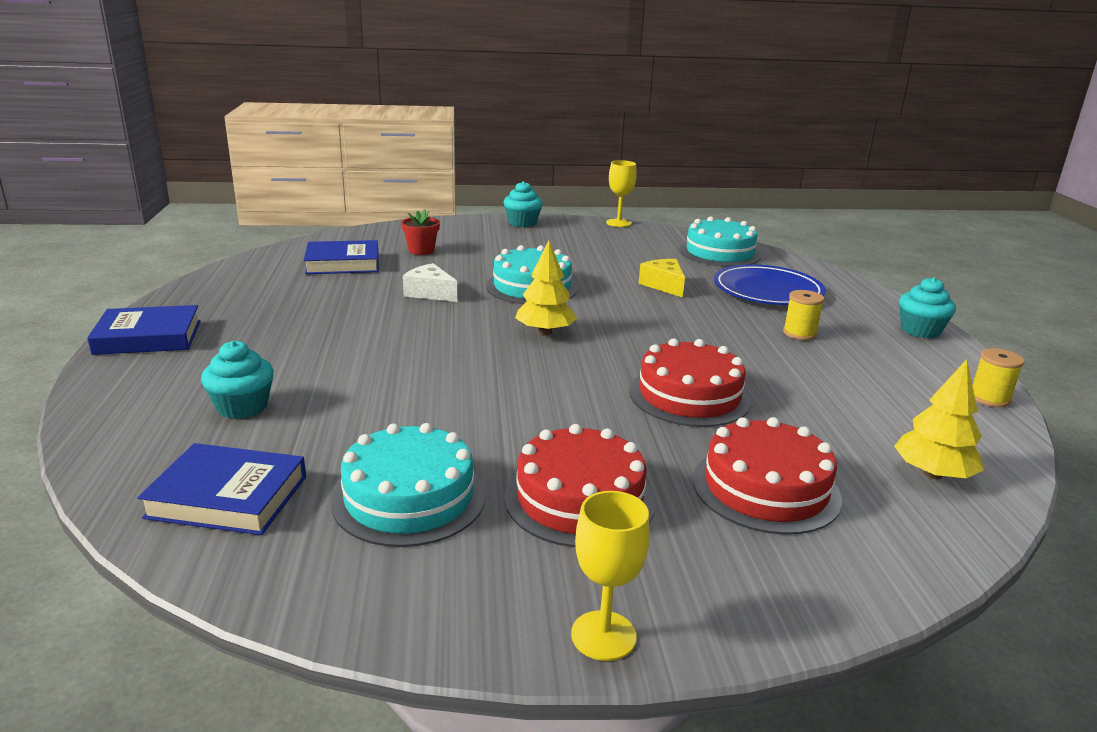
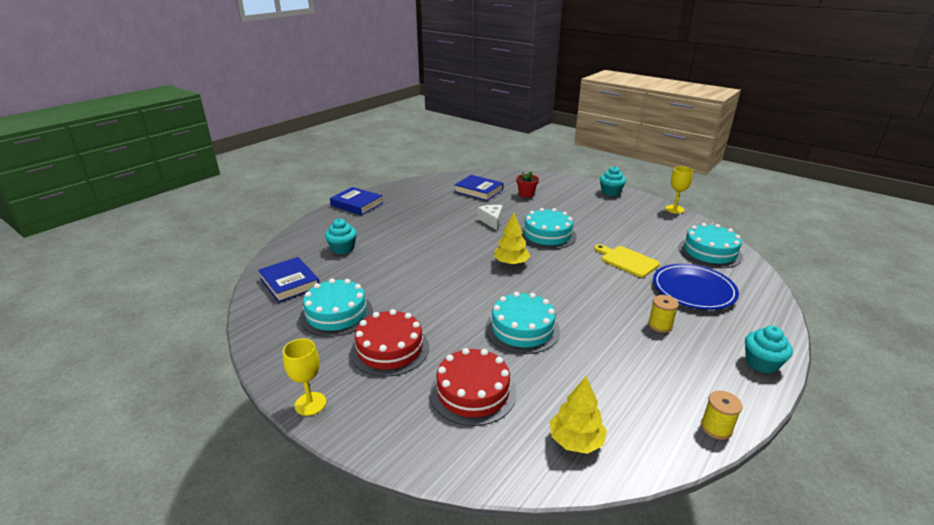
camera: 45 degrees right, 5 degrees up
(664, 285) = (627, 261): yellow cheese -> yellow cutting board
(689, 396) = (522, 329): red cake -> turquoise cake

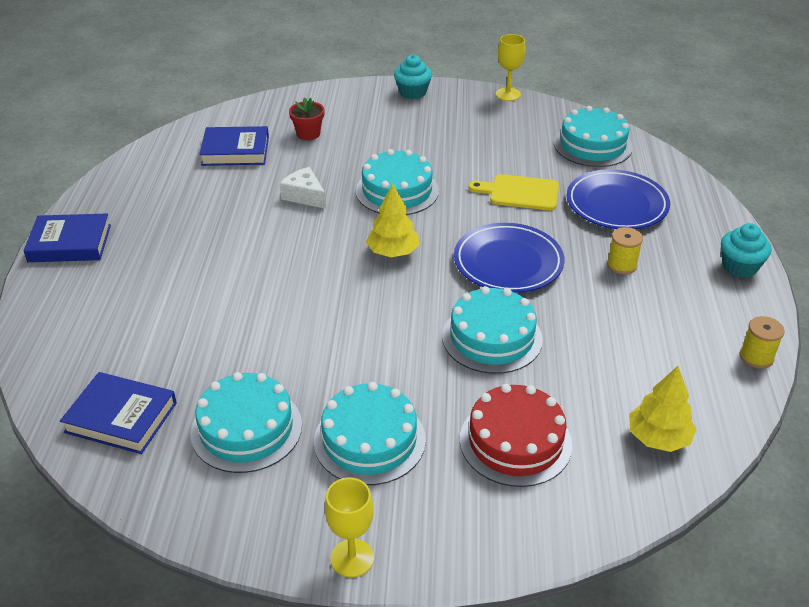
camera: 35 degrees left, 10 degrees up
(342, 248) = (137, 328): turquoise cupcake -> none
(390, 349) = (369, 440): red cake -> turquoise cake
(578, 294) = (508, 262): none -> blue plate

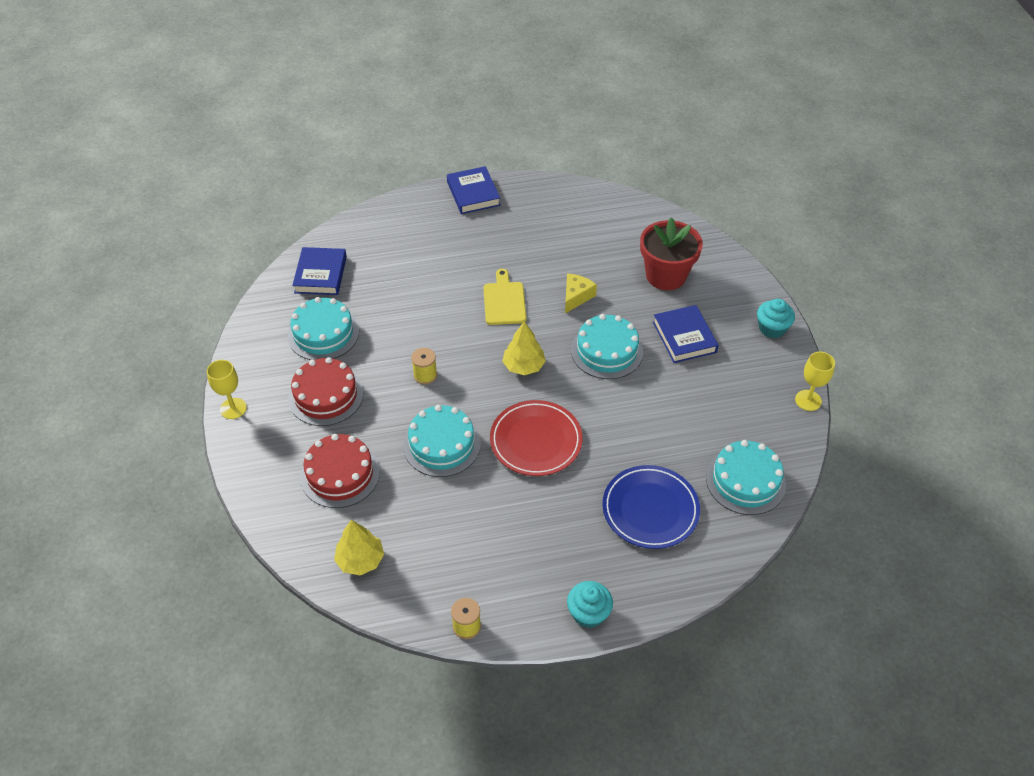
camera: 75 degrees right, 10 degrees up
(235, 151) = (620, 240): blue book -> blue book (684, 337)
(305, 196) = (576, 296): white cheese -> yellow cheese
(308, 134) = (666, 276): red flower pot -> red flower pot, size x1.95
(369, 440) = (326, 396): turquoise cake -> red cake
(508, 262) = (536, 441): blue plate -> red plate
(520, 193) = (639, 435): yellow cutting board -> yellow cutting board (504, 301)
(622, 265) = (559, 521): yellow spool -> yellow spool (425, 375)

